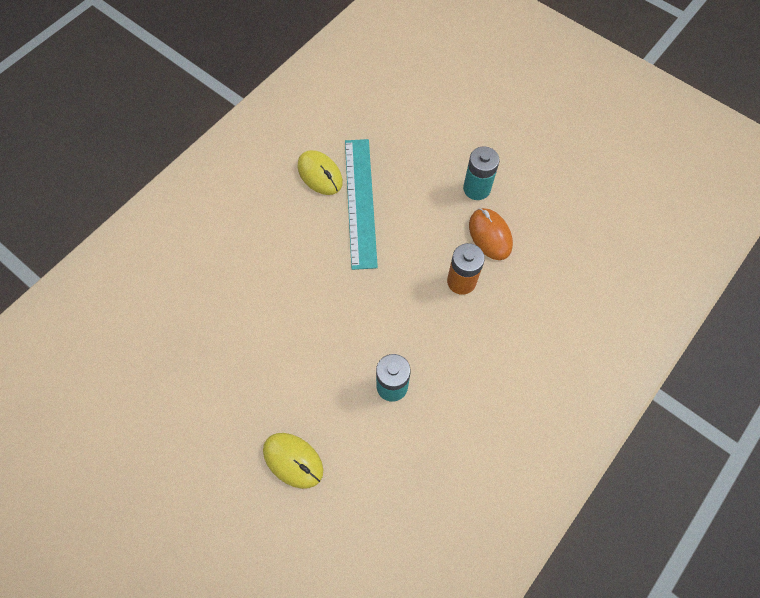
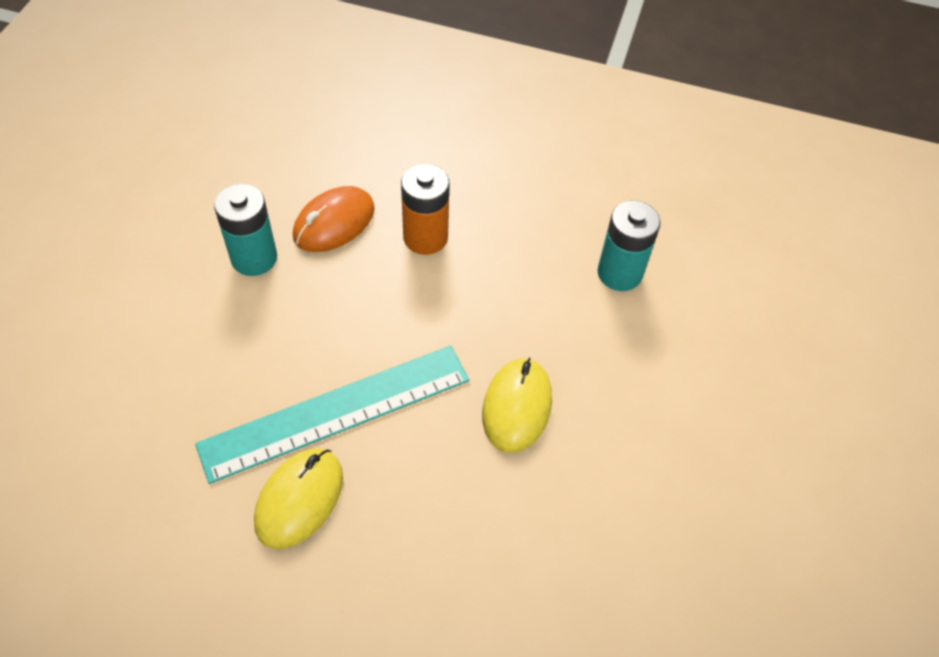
camera: 115 degrees left, 10 degrees down
(293, 460) = (783, 352): yellow mouse -> yellow mouse (517, 407)

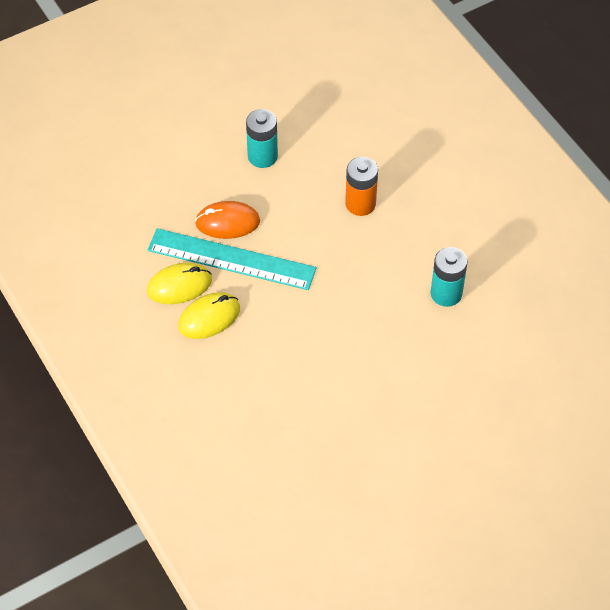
camera: 45 degrees right, 0 degrees up
(334, 223) = (320, 164): orange mouse -> orange mouse (227, 222)
(517, 407) = (319, 319): yellow mouse -> yellow mouse (209, 318)

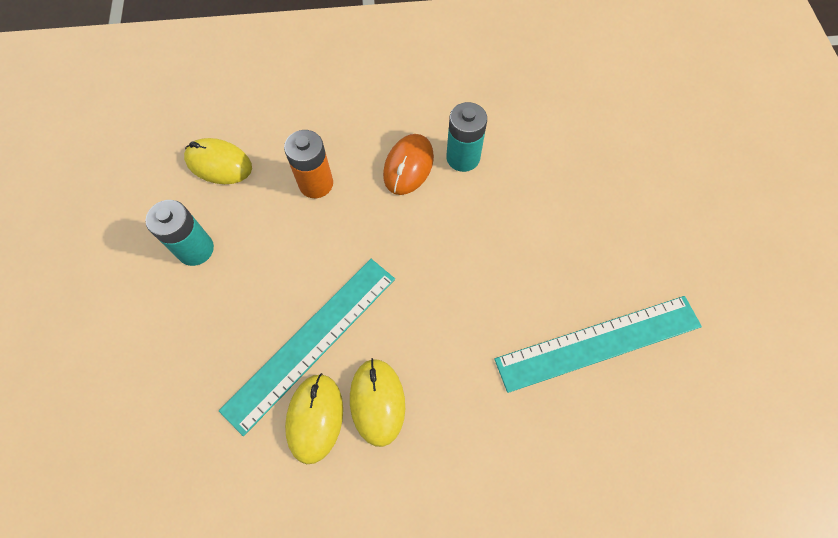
camera: 65 degrees left, 10 degrees up
(227, 222) = (259, 324): orange mouse -> orange mouse (408, 166)
(330, 445) = (598, 343): none -> turquoise ruler
(340, 134) = (219, 163): none -> yellow mouse

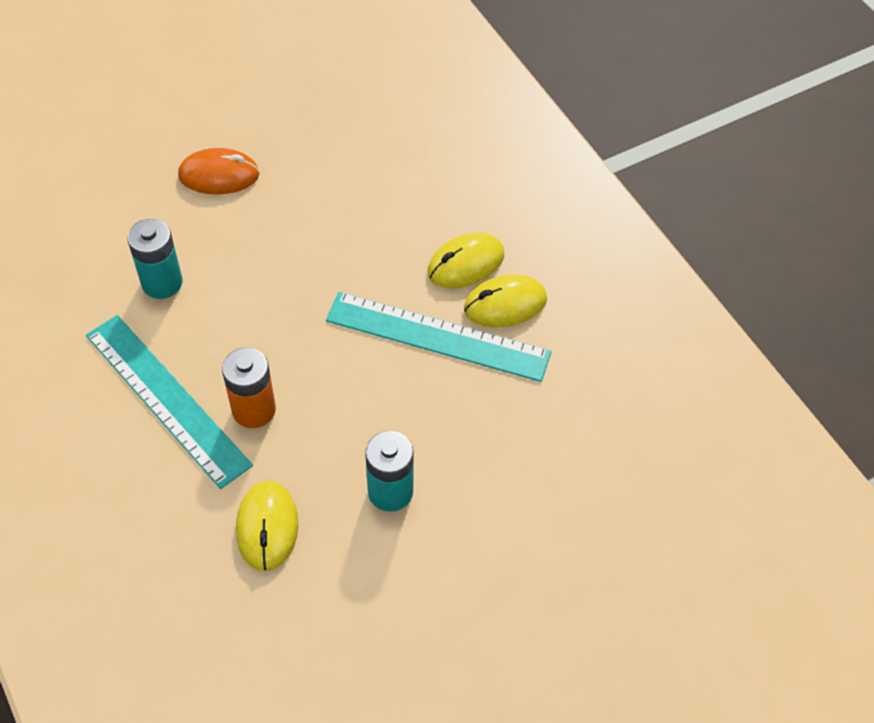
camera: 115 degrees left, 10 degrees down
(408, 166) = (193, 329): orange mouse -> orange mouse (219, 175)
(598, 343) = (330, 126): turquoise ruler -> turquoise ruler (167, 399)

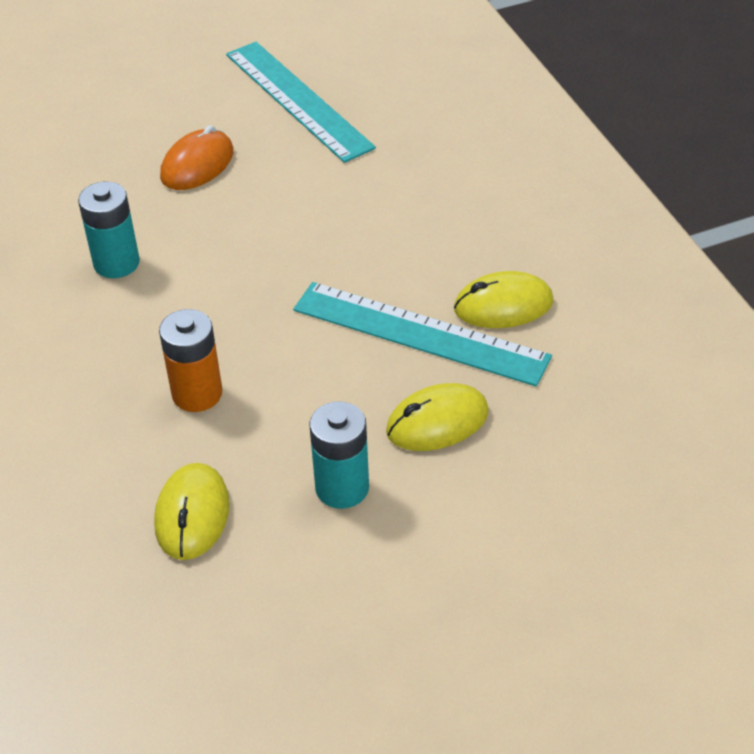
camera: 10 degrees right, 10 degrees down
(167, 399) = (101, 376): turquoise ruler -> turquoise ruler (298, 100)
(219, 175) = (197, 165): orange mouse -> orange mouse turned 60 degrees counterclockwise
(465, 264) = (462, 263): yellow mouse -> yellow mouse (437, 422)

